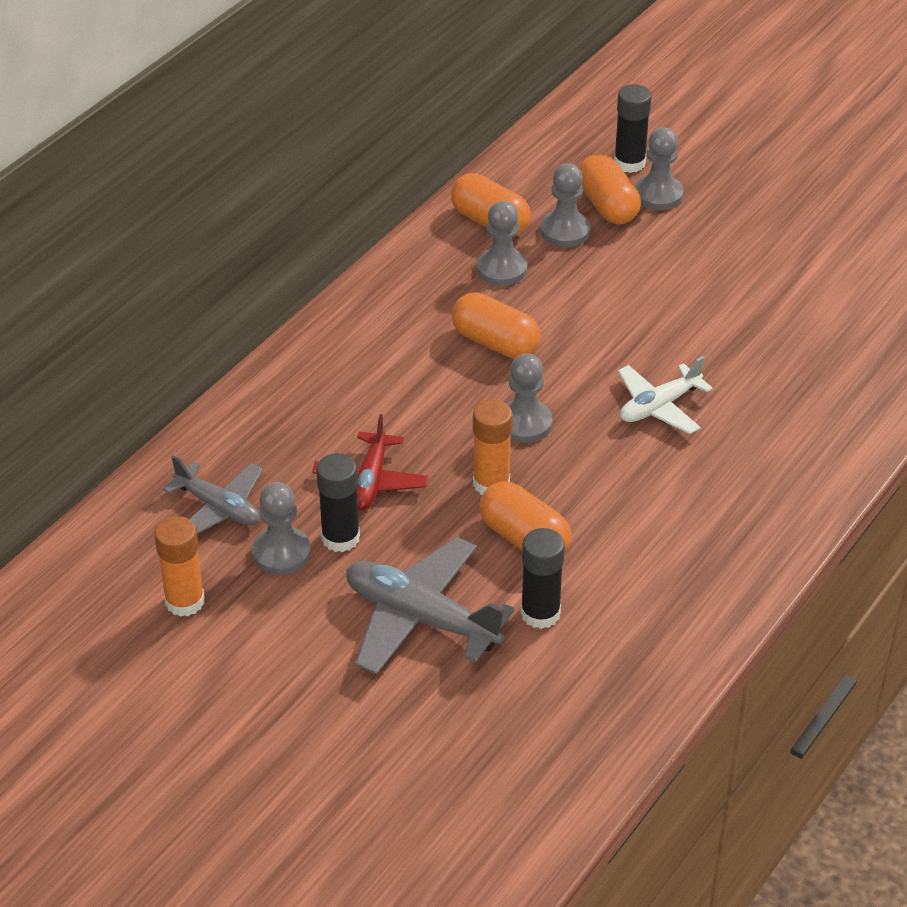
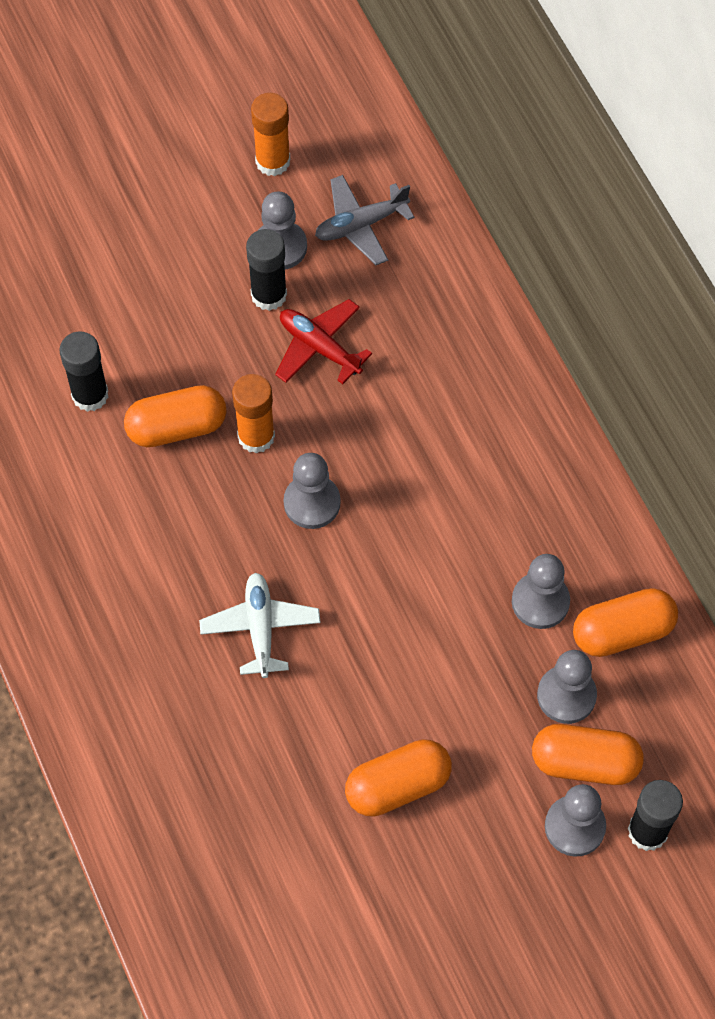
camera: 120 degrees right, 20 degrees up
(421, 618) = (144, 310): grey plane -> none
(495, 343) = (435, 537): orange capsule -> orange capsule (398, 786)

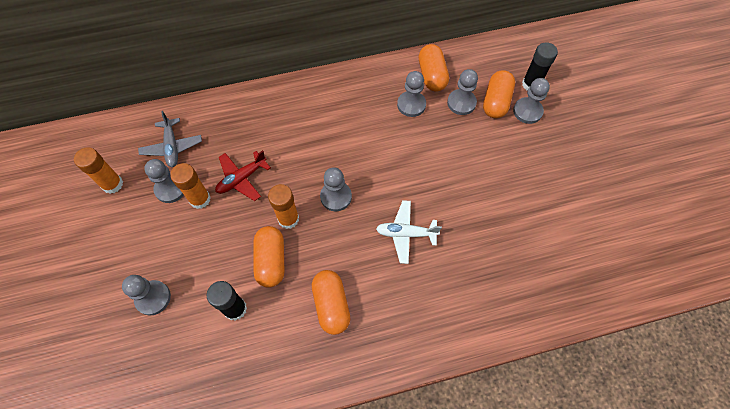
camera: 80 degrees left, 0 degrees up
(91, 278) = (153, 298): none -> grey pawn
(269, 295) = (200, 199): black glue stick -> orange glue stick
(398, 786) = (502, 181): orange capsule -> orange capsule (331, 305)

